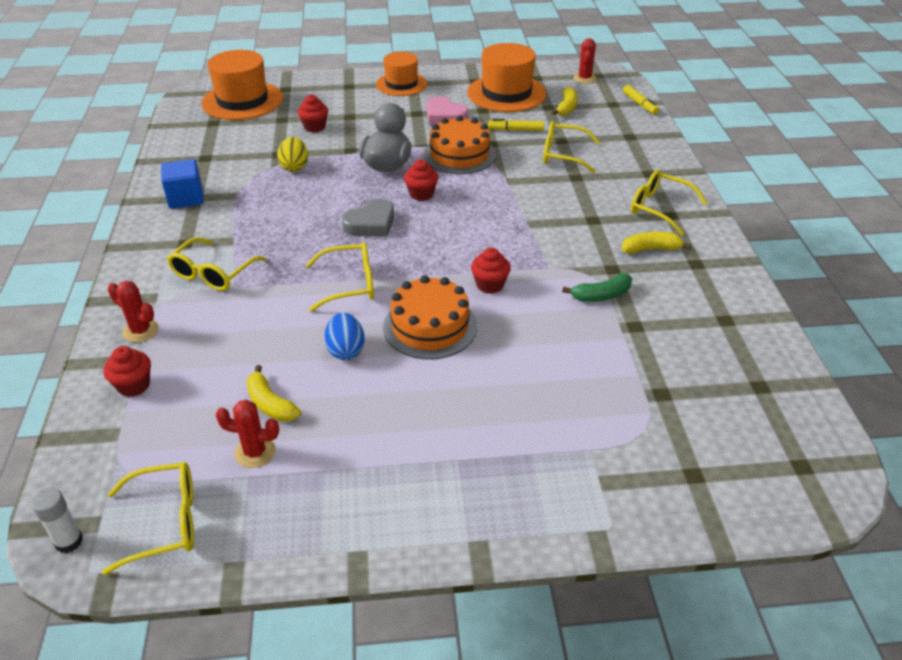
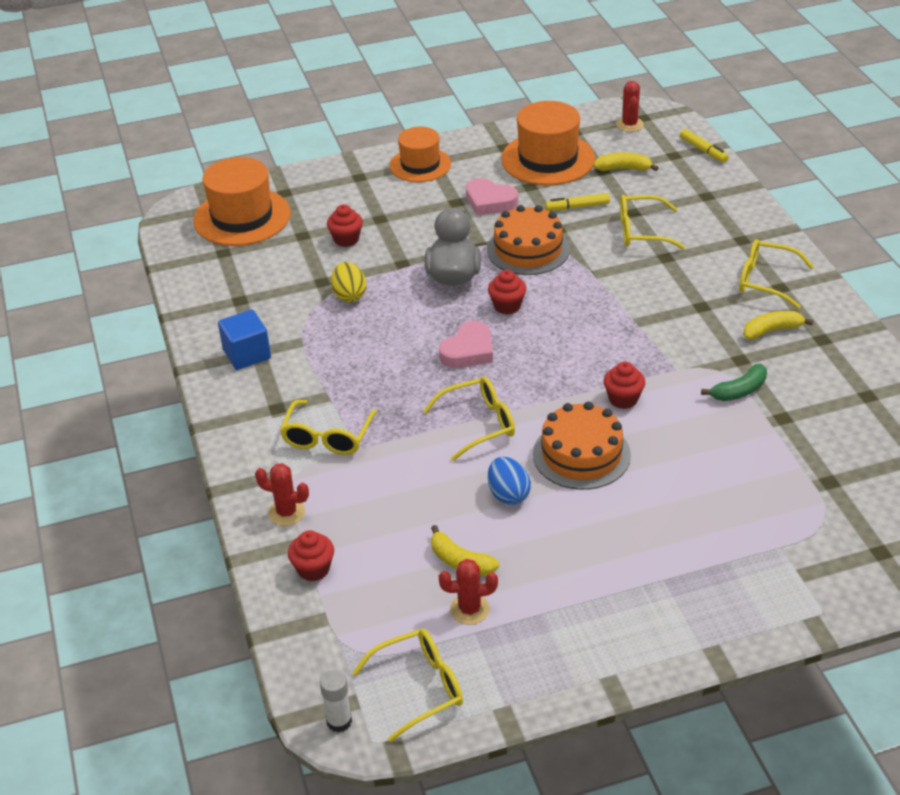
camera: 10 degrees left, 0 degrees up
(371, 224) = (468, 351): grey heart -> pink heart
(566, 108) = (623, 168): yellow banana -> yellow banana turned 90 degrees counterclockwise

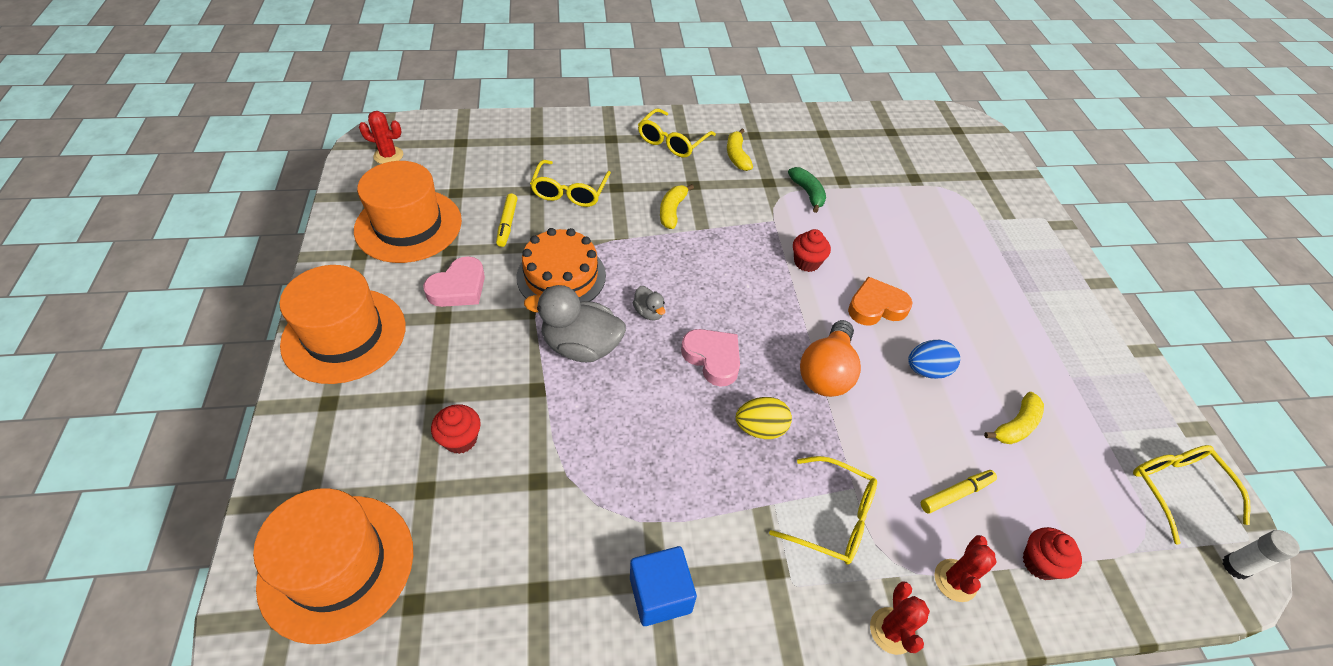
camera: 85 degrees left, 10 degrees up
(349, 295) = (578, 454): yellow egg -> yellow egg (760, 428)
(420, 165) = (344, 335): orange hat -> orange hat, size x1.51
(469, 609) = (1075, 430): red cactus -> red cactus (892, 630)
(479, 424) = (826, 372): yellow glasses -> orange light bulb
(507, 306) = (649, 312): red cupcake -> grey duck
(581, 454) = (876, 307): orange cake -> orange heart
(623, 168) = (461, 178): yellow banana -> yellow banana (672, 211)
(703, 150) = (465, 123): yellow marker -> yellow marker (955, 494)

